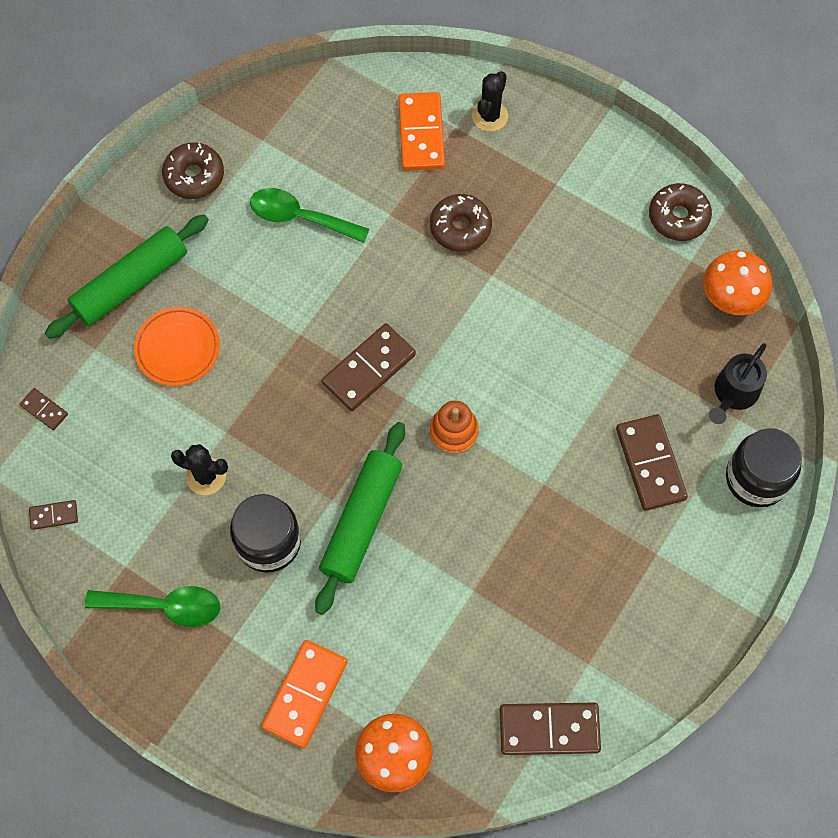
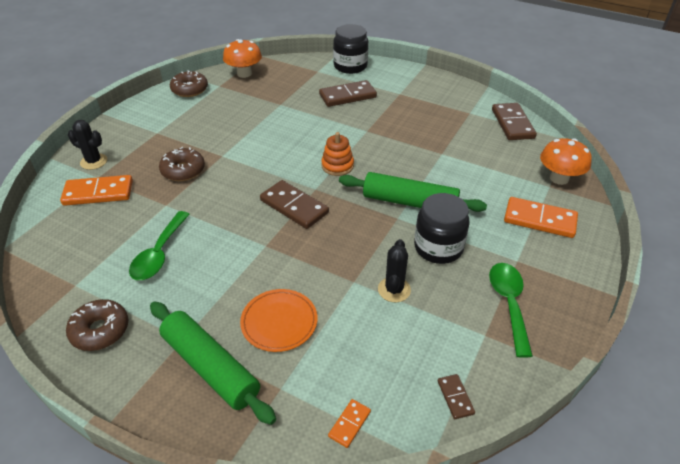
camera: 95 degrees left, 25 degrees down
(44, 410) = (349, 424): brown domino -> orange domino
(733, 393) = (302, 72): black watering can -> none

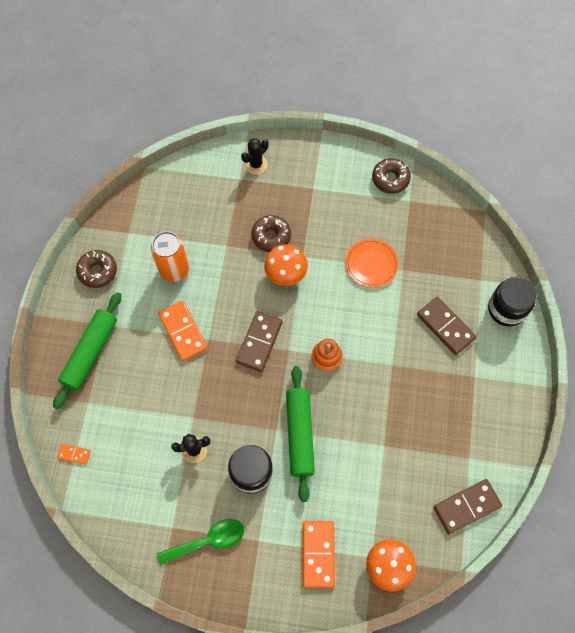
camera: 70 degrees right, 25 degrees up
(94, 161) = (256, 164): black cactus -> black cactus turned 45 degrees clockwise
(98, 193) = (221, 191): orange domino -> orange domino (183, 331)
(159, 254) = (174, 269): green spoon -> orange can
(244, 73) = (441, 213): orange mushroom -> orange mushroom (286, 274)
(279, 322) = (139, 380): orange plate -> orange plate (371, 264)
(455, 397) = (112, 517): brown domino -> none

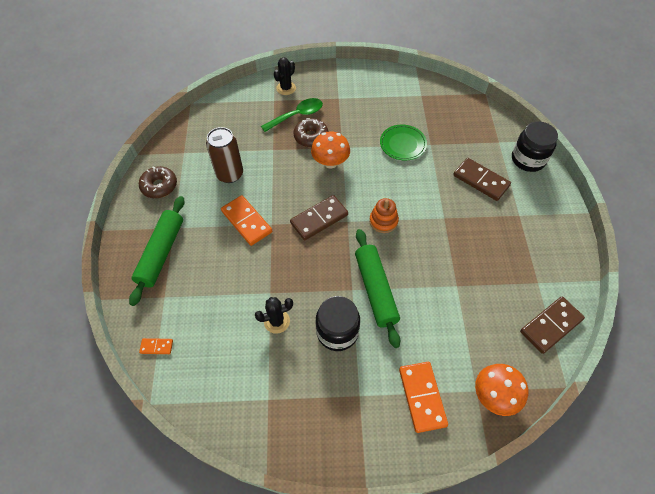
camera: 10 degrees left, 10 degrees down
(174, 269) = (230, 174): orange can -> brown can
(208, 541) = (308, 405): green spoon -> green spoon (297, 115)
(259, 342) = (319, 219): brown domino -> brown domino turned 45 degrees clockwise
(371, 264) = (403, 144): orange plate -> green plate
(390, 179) = (401, 83): brown donut -> none

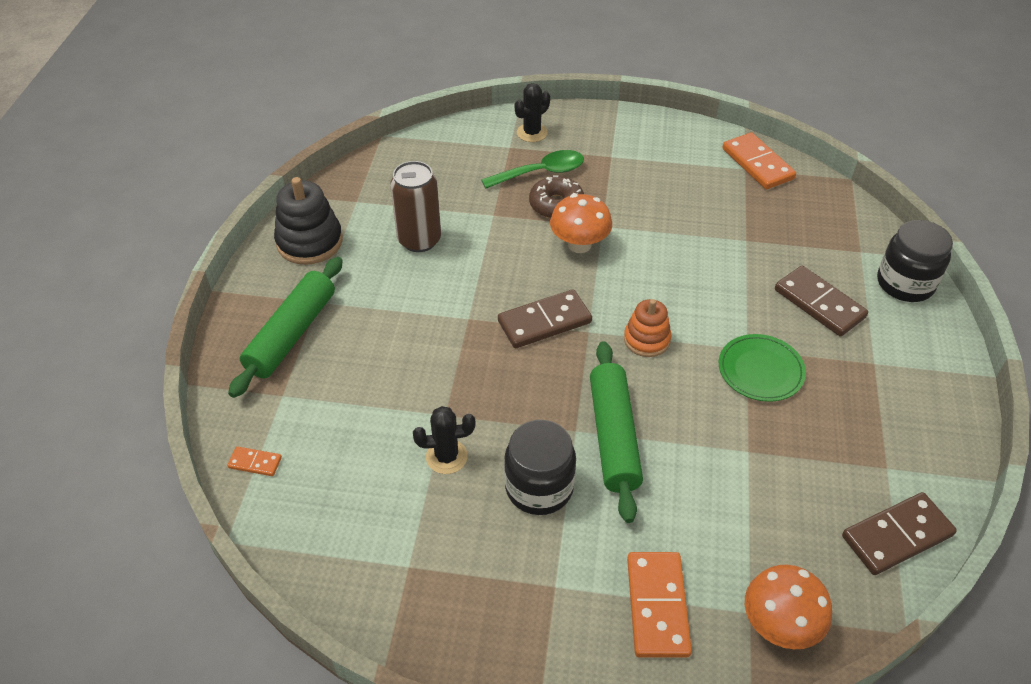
camera: 10 degrees right, 10 degrees down
(159, 186) = (309, 242): brown donut -> black stacking toy
(247, 221) = (431, 309): orange domino -> orange domino (757, 164)
(403, 144) = (701, 234): green plate -> green plate (760, 370)

